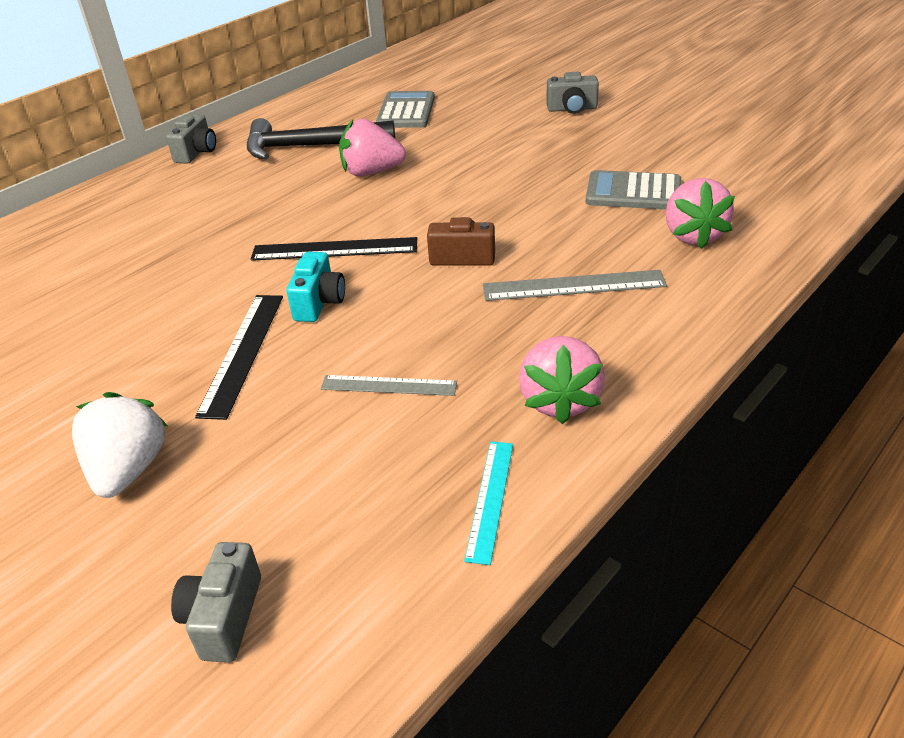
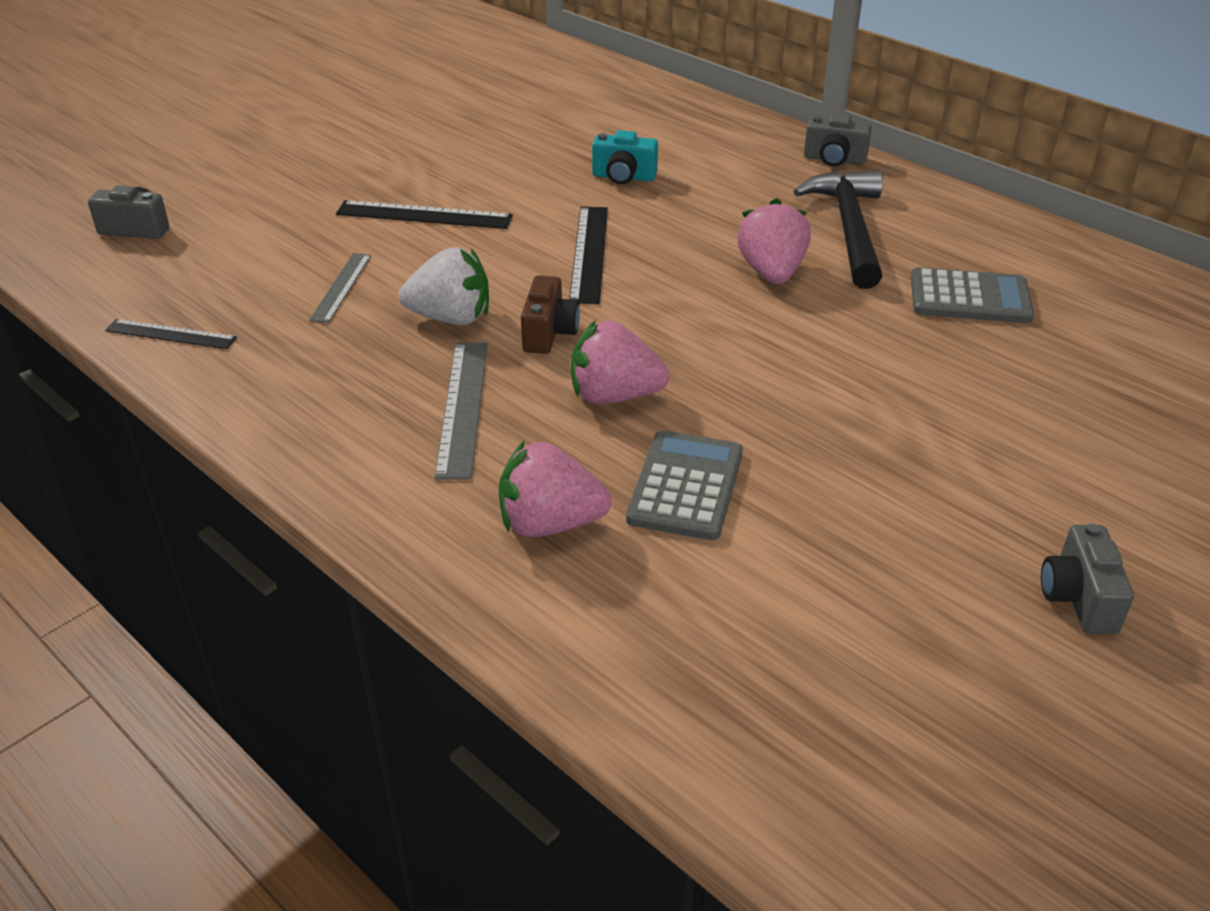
camera: 90 degrees right, 0 degrees up
(129, 470) = (299, 182): white strawberry -> white strawberry (451, 318)
(319, 303) = (489, 248): turquoise camera -> turquoise camera (623, 177)
(490, 499) = (171, 334): turquoise ruler -> black ruler
(559, 400) = (270, 379): pink strawberry -> pink strawberry (614, 396)
(572, 109) = (995, 458): grey camera -> grey camera (1078, 598)

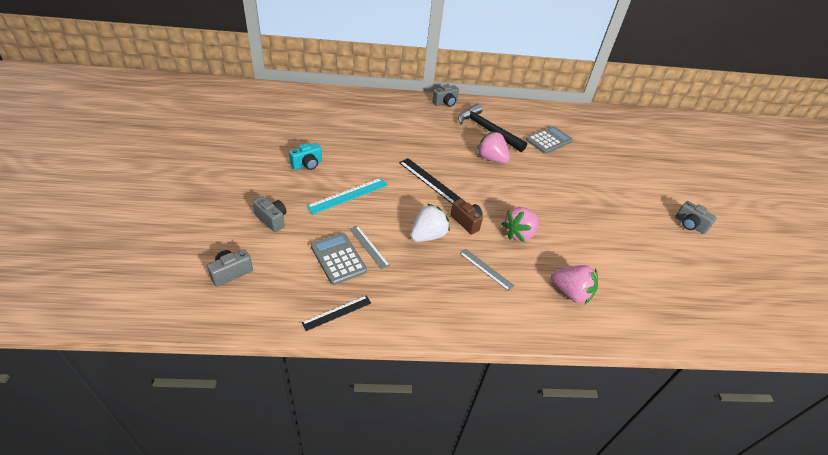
camera: 50 degrees left, 5 degrees up
(276, 197) = (272, 219): none -> grey camera
(424, 215) = (348, 195): black ruler -> turquoise ruler
(463, 407) = (486, 269): grey ruler -> grey ruler, size x0.66
(550, 524) = (570, 293): pink strawberry -> pink strawberry turned 105 degrees counterclockwise
(623, 177) = (392, 141): turquoise camera -> turquoise camera (307, 164)
(685, 486) = (580, 253): grey calculator -> grey calculator (338, 258)

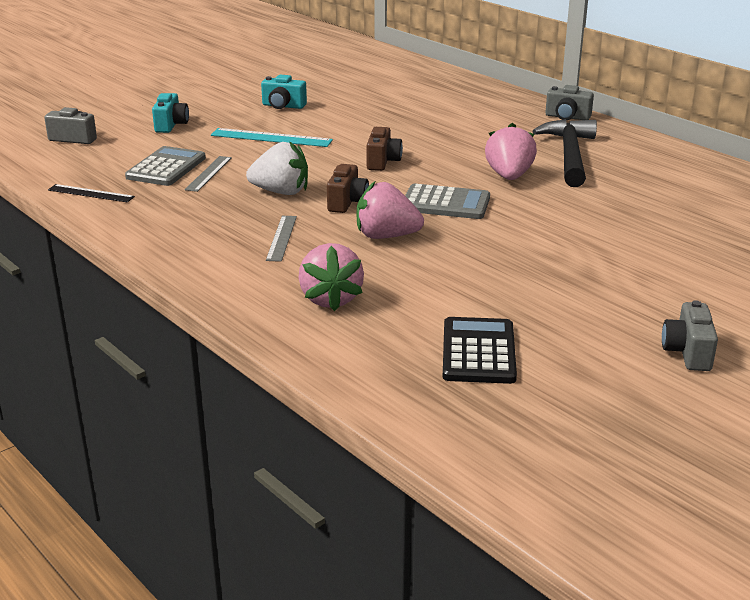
camera: 55 degrees right, 15 degrees down
(272, 219) = (171, 125): grey camera -> turquoise camera
(430, 181) = (382, 162): black ruler -> brown camera
(548, 140) = (648, 195): grey calculator -> grey calculator (445, 203)
(655, 278) = (478, 352): none -> black calculator

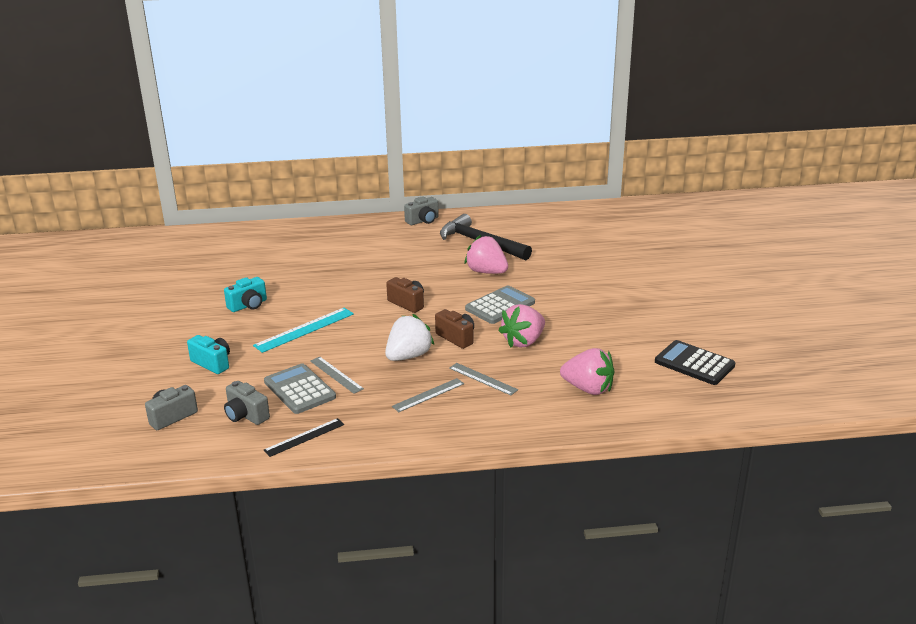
camera: 55 degrees left, 0 degrees up
(219, 222) = (428, 395): none -> grey ruler
(687, 352) = (744, 308): grey camera -> grey camera (246, 415)

